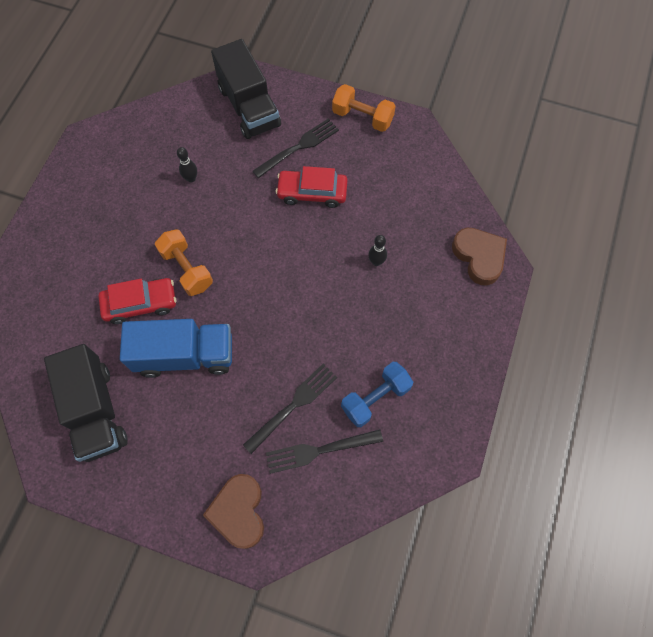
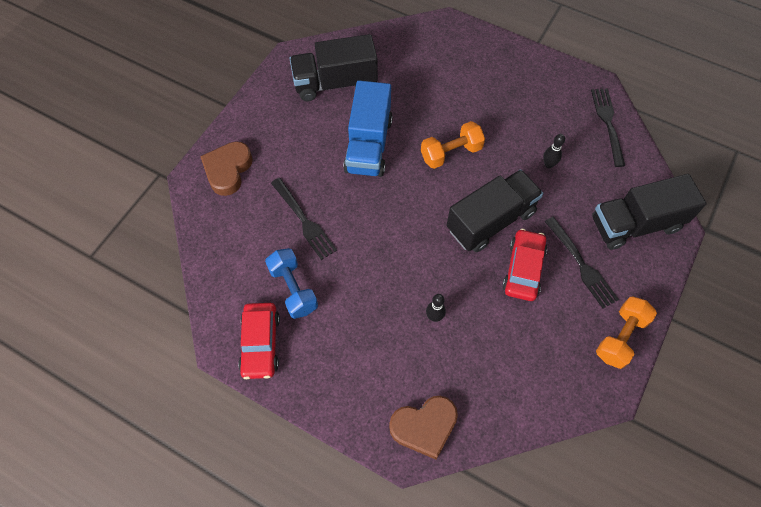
camera: 100 degrees right, 5 degrees down
(140, 304) = (422, 117): red car -> red car (261, 344)
(239, 512) = (228, 170): brown heart -> brown heart turned 75 degrees counterclockwise
(264, 224) = (490, 221): none -> black truck
(319, 450) = (259, 234): black fork -> black fork (607, 123)

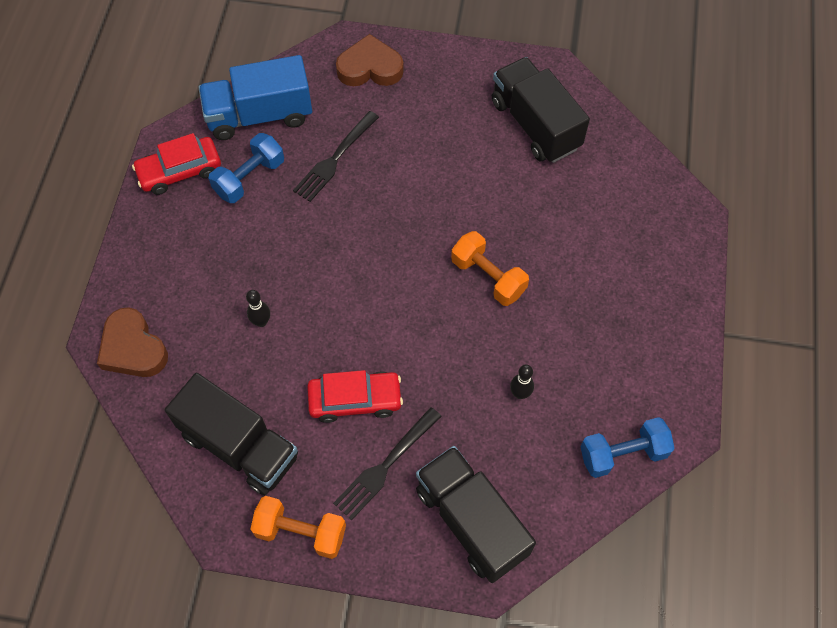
camera: 70 degrees right, 0 degrees up
(368, 145) = (461, 187): blue truck -> blue truck (259, 115)
(490, 221) = (408, 347): black truck -> black truck (239, 446)
(607, 123) = (623, 453): black fork -> blue dumbbell

